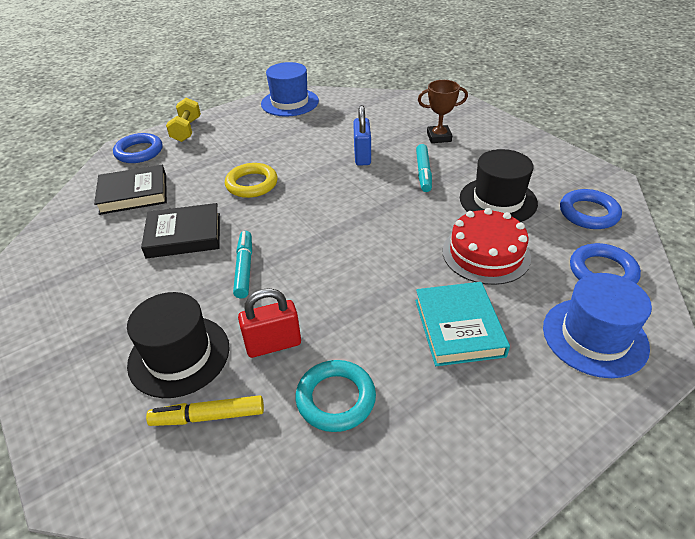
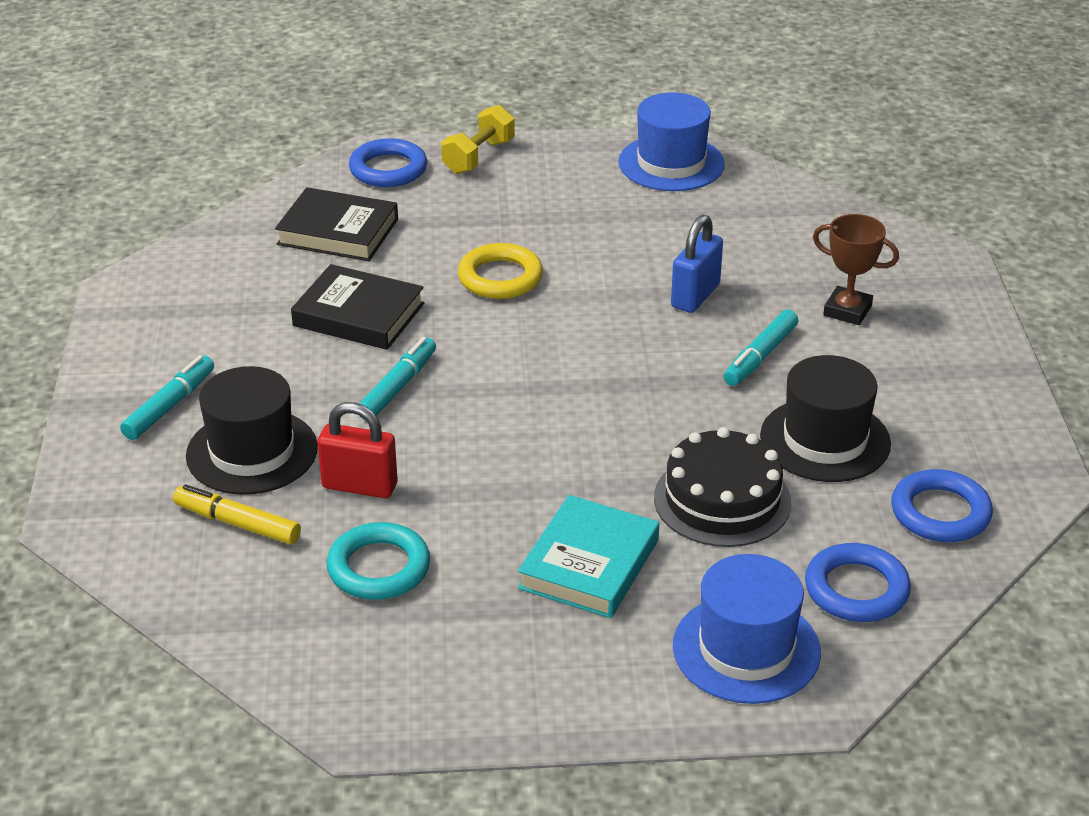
camera: 30 degrees right, 5 degrees down
(93, 349) = (169, 405): none -> turquoise marker
(486, 254) = (722, 500): red cake -> black cake

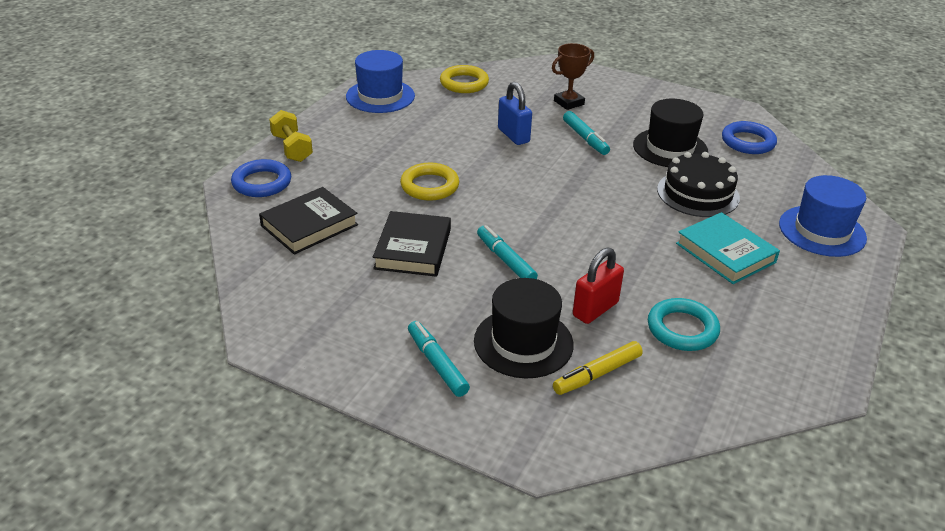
camera: 60 degrees left, 0 degrees up
(358, 315) = (413, 249): black book -> black book turned 45 degrees counterclockwise
(789, 209) = (464, 83): none -> yellow ring
(856, 589) = (792, 184): blue ring -> none

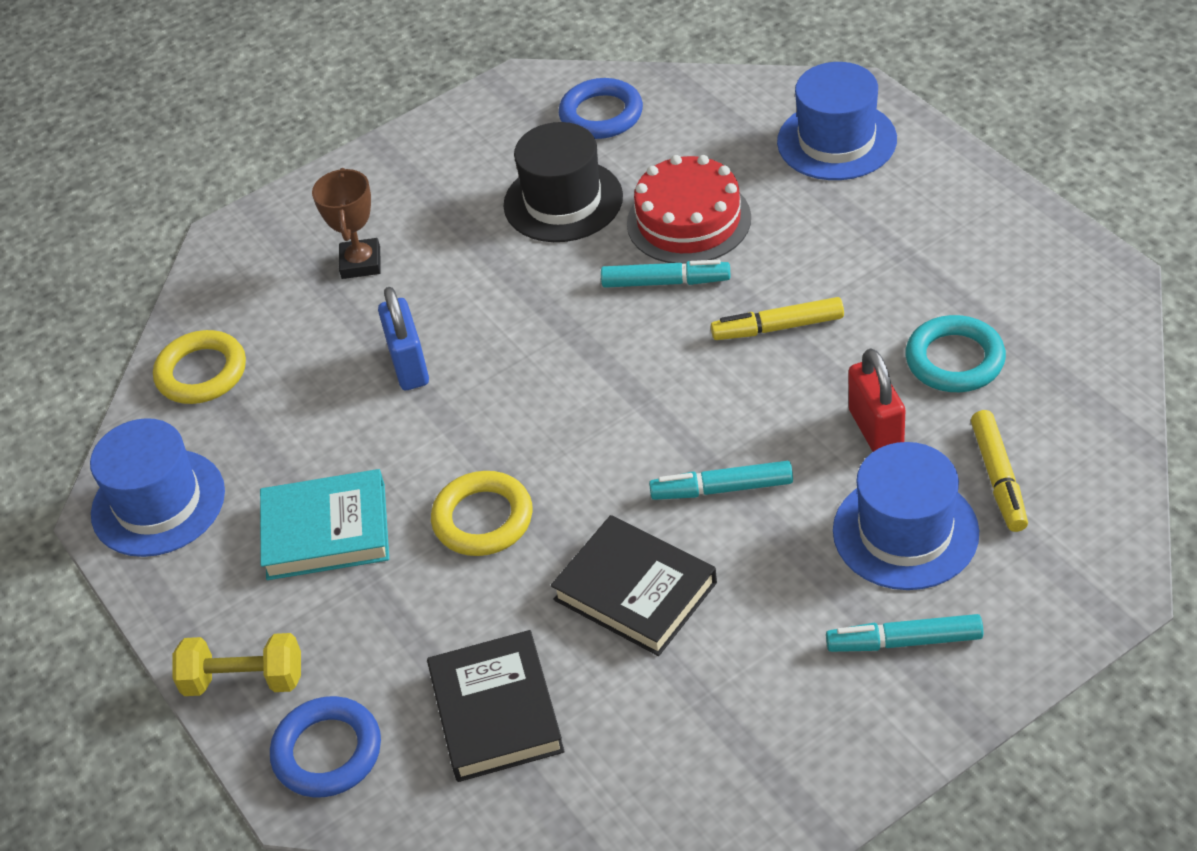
camera: 55 degrees left, 10 degrees up
(513, 135) = (409, 365): blue padlock -> blue padlock turned 75 degrees clockwise
(523, 342) = (905, 532): black hat -> blue hat
(585, 138) = (475, 283): turquoise marker -> turquoise marker (666, 282)
(645, 248) = (778, 328): none -> yellow marker
(698, 193) = (688, 220): black cake -> red cake
(725, 253) = (830, 252): turquoise book -> turquoise book (326, 531)

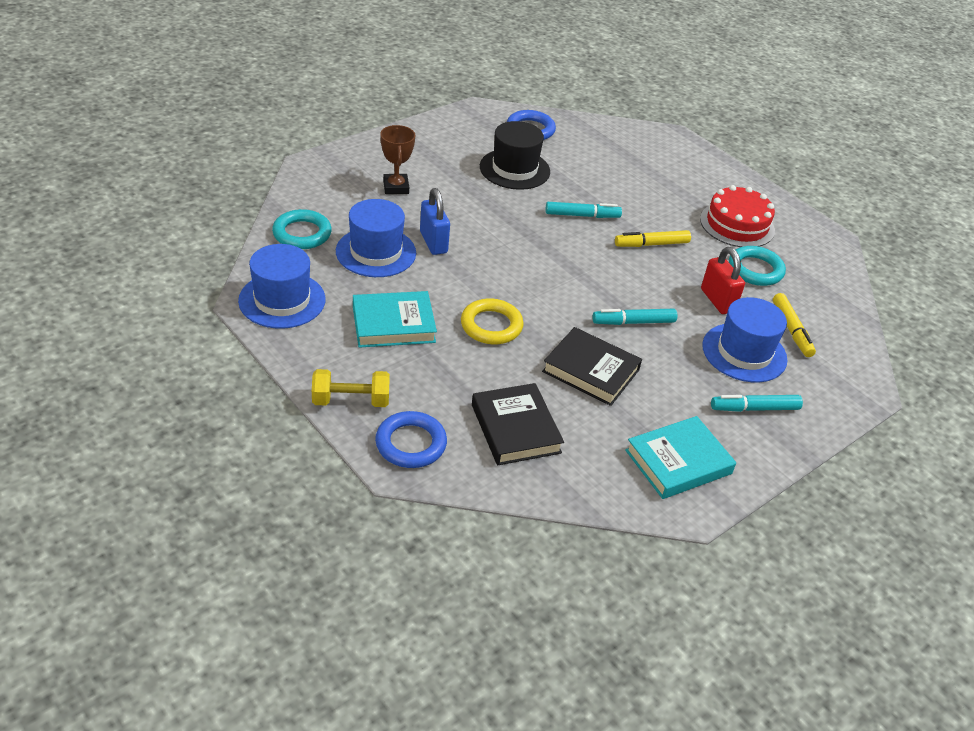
camera: 15 degrees left, 5 degrees down
(201, 373) = (302, 234): yellow ring -> turquoise ring
(688, 220) = (590, 186): red cake -> red cake (737, 224)
(755, 755) = (678, 462): none -> turquoise book
(836, 141) = (668, 157): blue hat -> blue hat (376, 252)

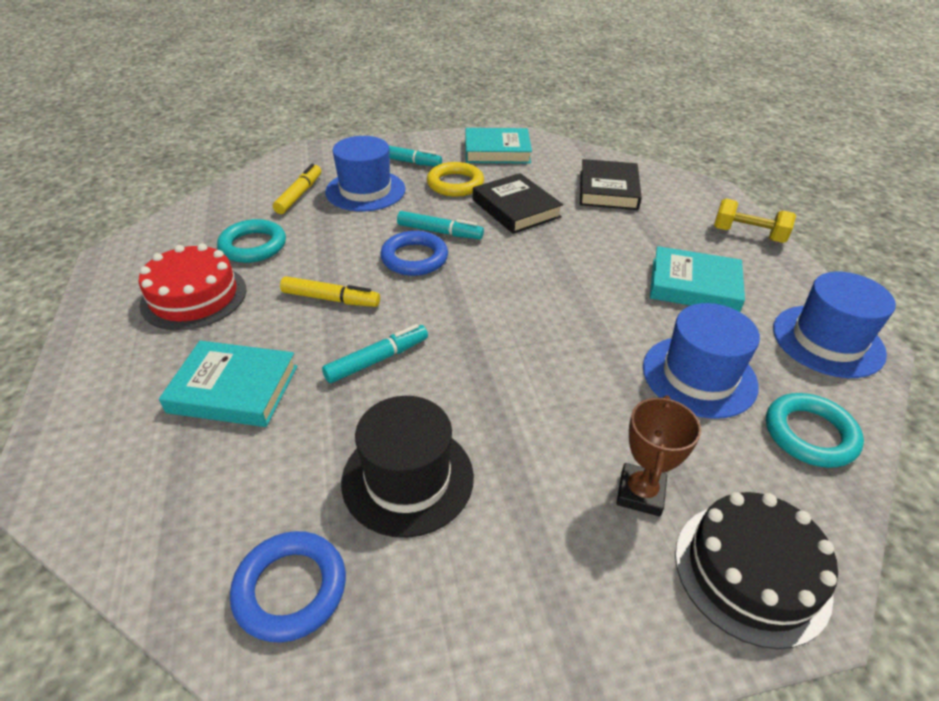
camera: 150 degrees left, 0 degrees up
(335, 171) = (751, 571): none -> black cake
(411, 444) = (699, 199): blue ring -> blue ring (414, 258)
(433, 242) = (613, 371): blue padlock -> none
(491, 326) = (587, 261): yellow ring -> yellow ring (455, 184)
(582, 215) = (377, 359): turquoise marker -> turquoise marker turned 120 degrees clockwise
(642, 184) = (233, 389): none -> turquoise book
(717, 300) = (334, 230): red padlock -> none

